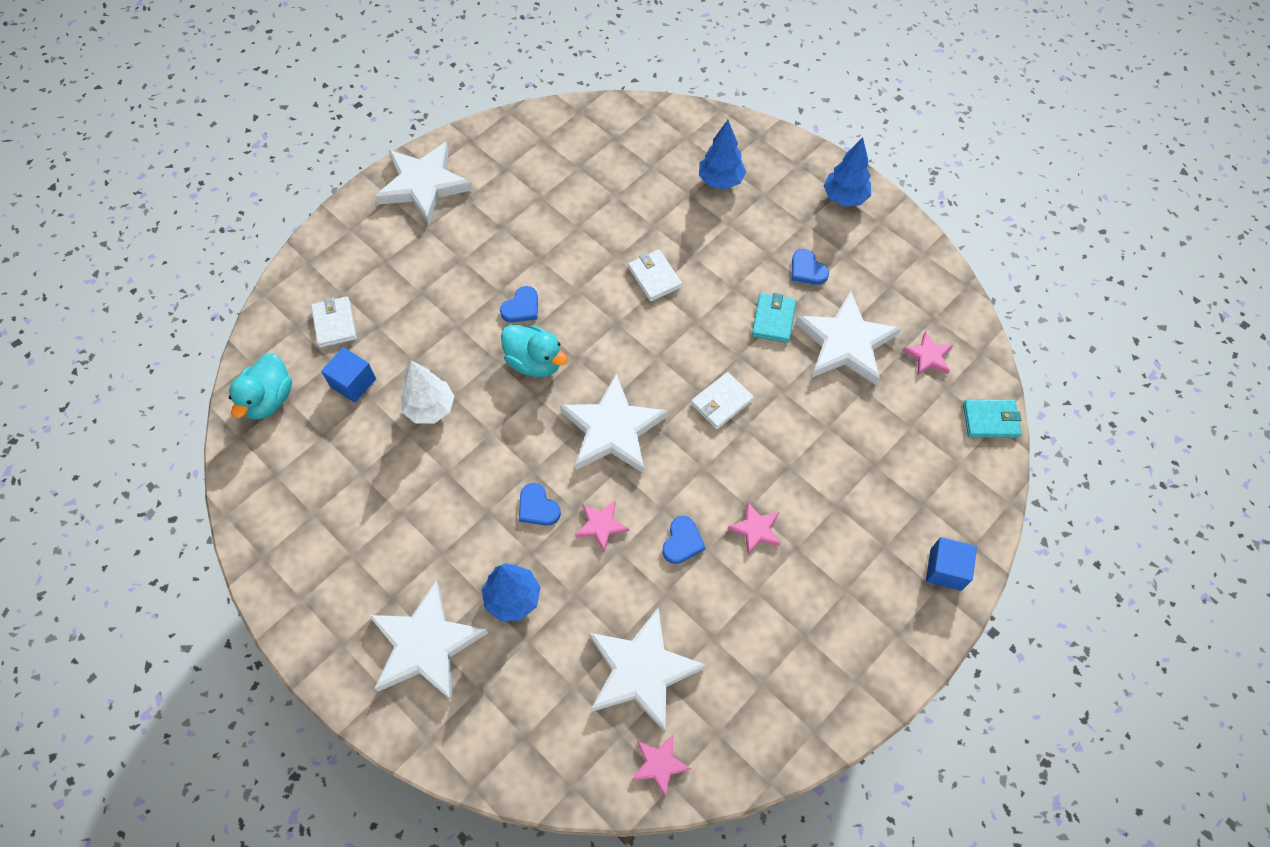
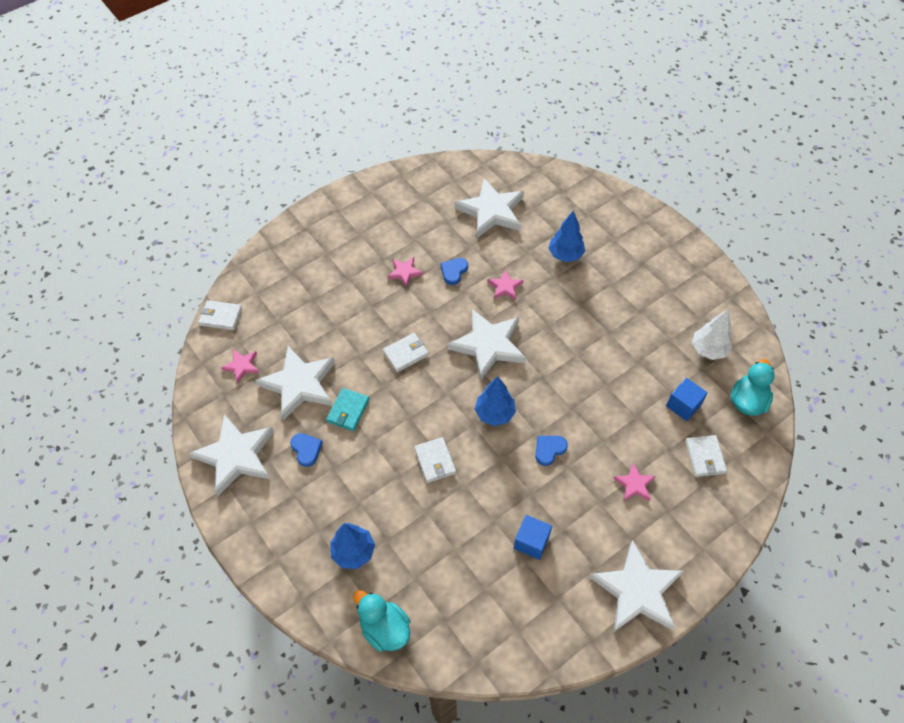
camera: 170 degrees left, 5 degrees down
(425, 645) = (619, 238): white star -> white star (236, 456)
(430, 408) = (622, 378): white tree -> white tree (708, 349)
(535, 362) = (541, 402): turquoise duck -> turquoise duck (385, 628)
(537, 507) = (546, 303): blue heart -> none
(659, 764) = (489, 172): pink star -> pink star (634, 484)
(844, 197) = (247, 516): blue tree -> blue tree (494, 413)
(945, 569) = (294, 237): blue cube -> blue cube (531, 542)
(990, 420) = (221, 316): turquoise wallet -> white wallet

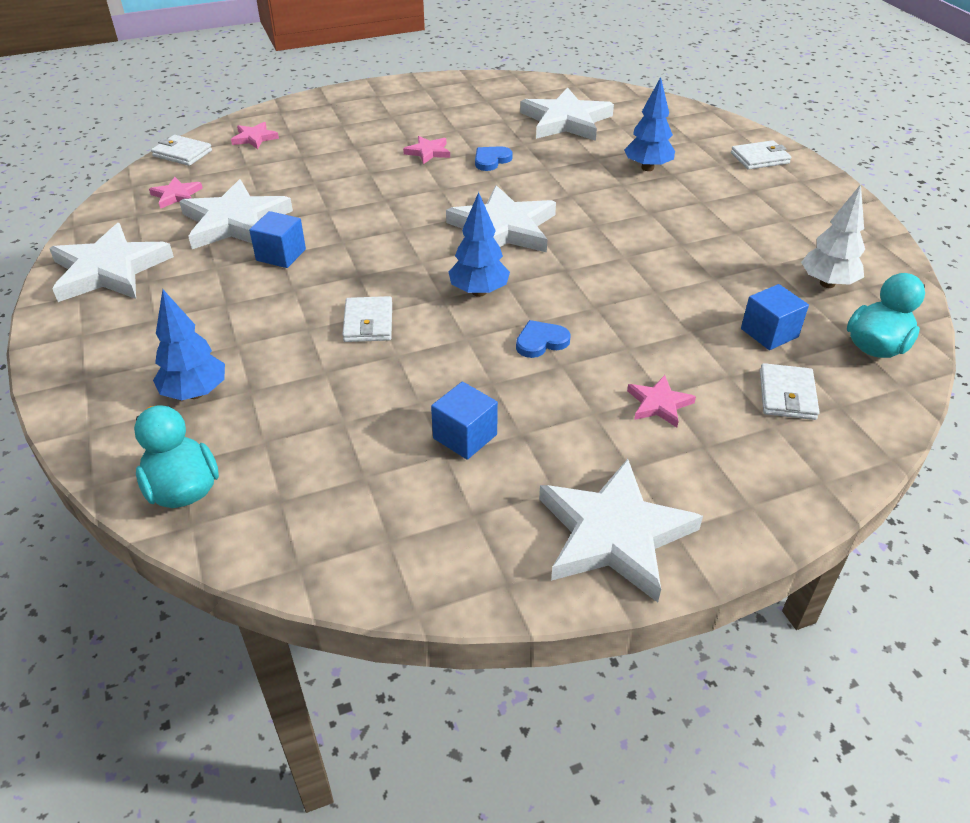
camera: 15 degrees right, 15 degrees down
(306, 449) = (202, 280): blue heart -> none
(348, 410) = (281, 255): turquoise wallet -> blue cube
(406, 354) = (388, 218): white wallet -> white wallet (760, 158)
(505, 287) = (552, 182): pink star -> pink star (254, 138)

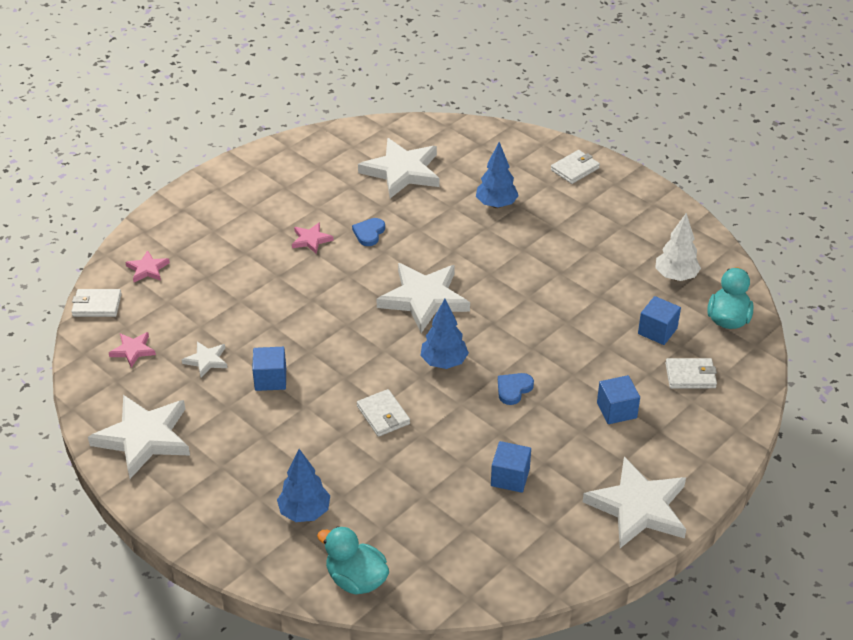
camera: 25 degrees left, 0 degrees up
(235, 222) = (206, 360): white star -> white star, size x0.48
(659, 404) = (616, 410): pink star -> blue cube
(787, 395) = (690, 376): white wallet -> white wallet turned 75 degrees counterclockwise

